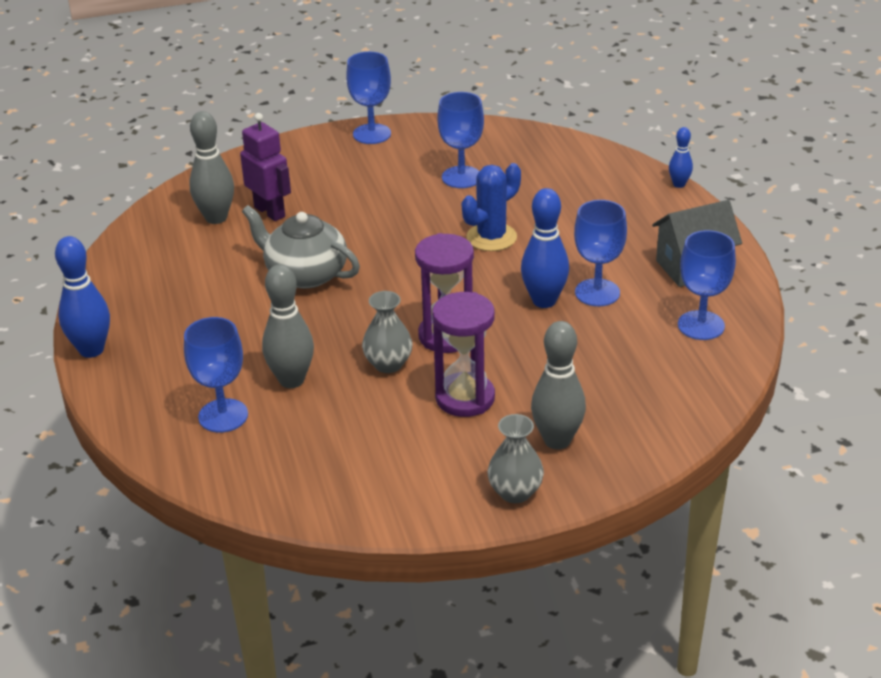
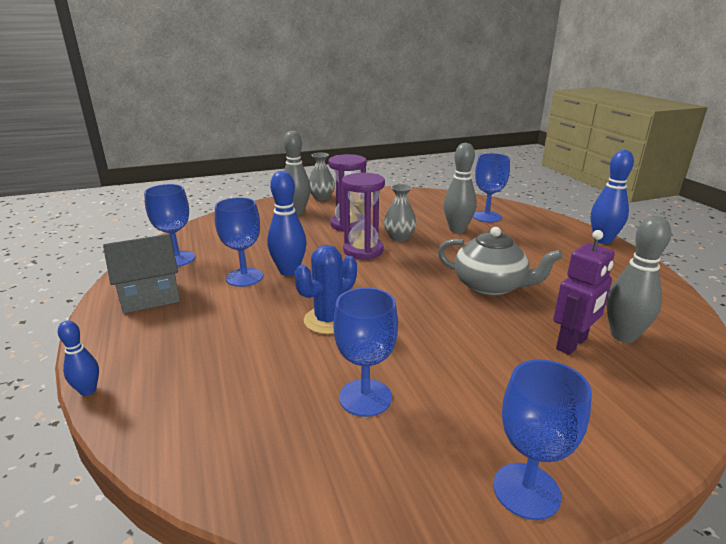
camera: 175 degrees right, 10 degrees down
(270, 212) = (572, 344): purple robot -> purple robot turned 90 degrees counterclockwise

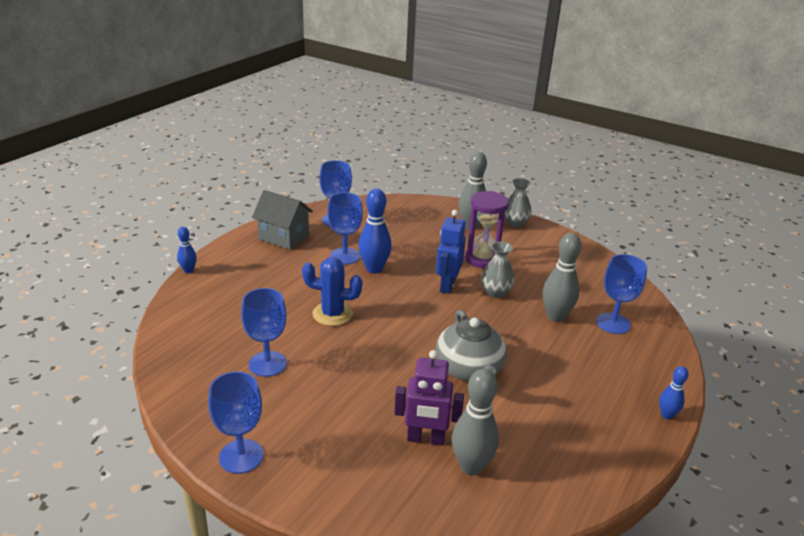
camera: 50 degrees right, 5 degrees up
(363, 251) = (447, 285): purple hourglass -> blue robot
(602, 240) = (666, 415): blue bowling pin -> blue bowling pin, size x0.55

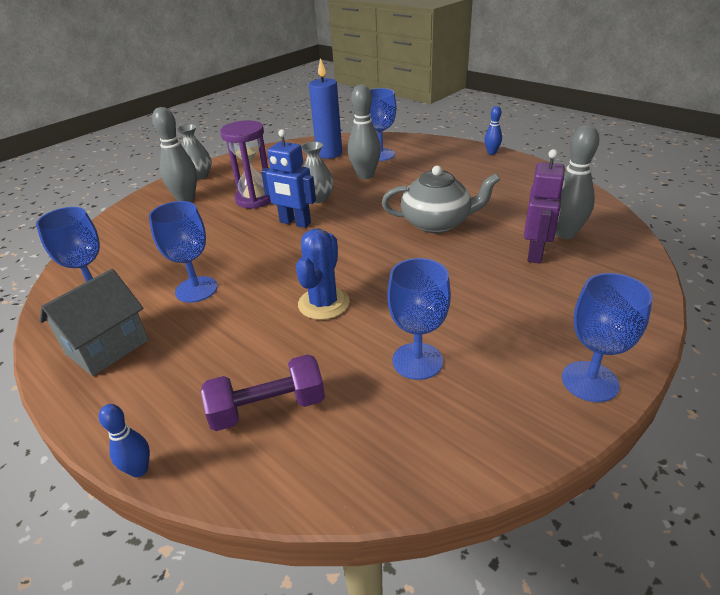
camera: 75 degrees left, 5 degrees up
(227, 304) = (268, 408): none -> purple dumbbell
(374, 269) = (239, 268): blue bowling pin -> none
(598, 288) = (329, 153): none -> blue candle

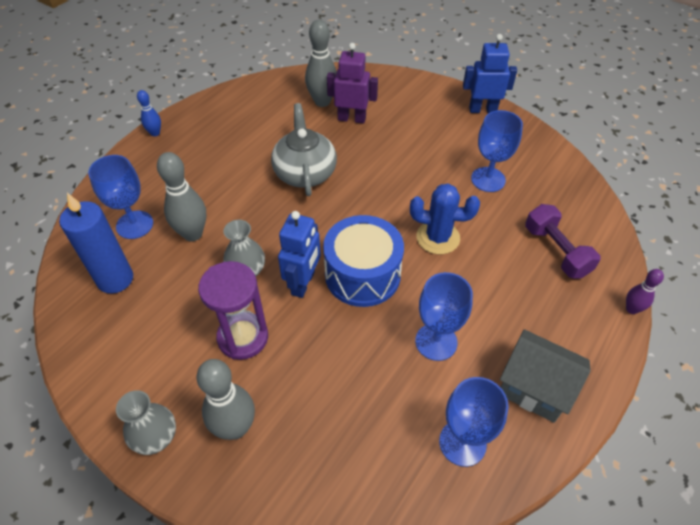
camera: 100 degrees left, 15 degrees up
(139, 470) = (631, 309): blue bowling pin -> purple bowling pin
(292, 252) = (362, 275): none -> blue drum
(589, 381) = (482, 109): blue goblet -> blue robot

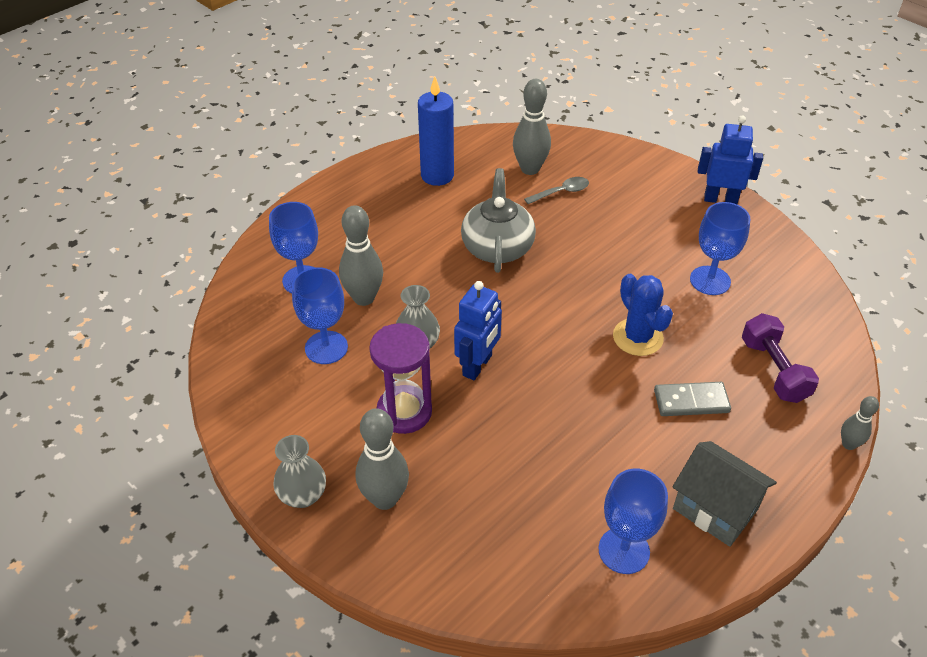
camera: 10 degrees right, 5 degrees down
(115, 279) = (276, 334): blue candle -> blue candle (437, 175)
(155, 133) = (335, 183): blue bowling pin -> none
(351, 118) = (561, 192): purple robot -> grey spoon
(362, 275) = (544, 365): blue drum -> none
(436, 341) = (614, 446): blue goblet -> blue goblet (326, 347)
(438, 237) = (638, 337): blue cactus -> blue cactus turned 45 degrees clockwise
(493, 289) = (691, 401): none -> grey domino
(631, 309) = (848, 444): purple bowling pin -> grey bowling pin

